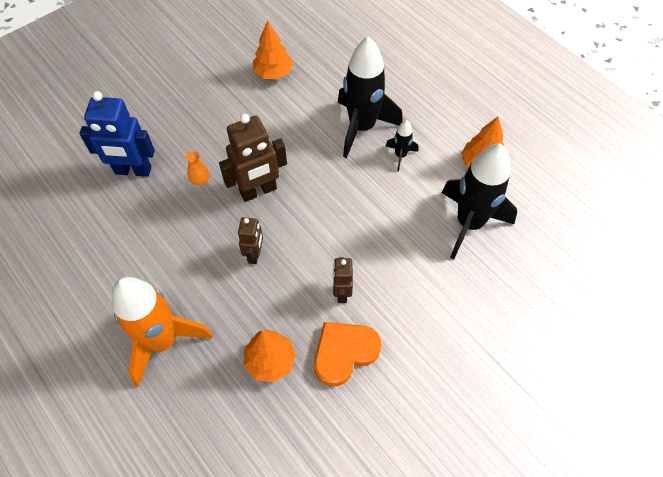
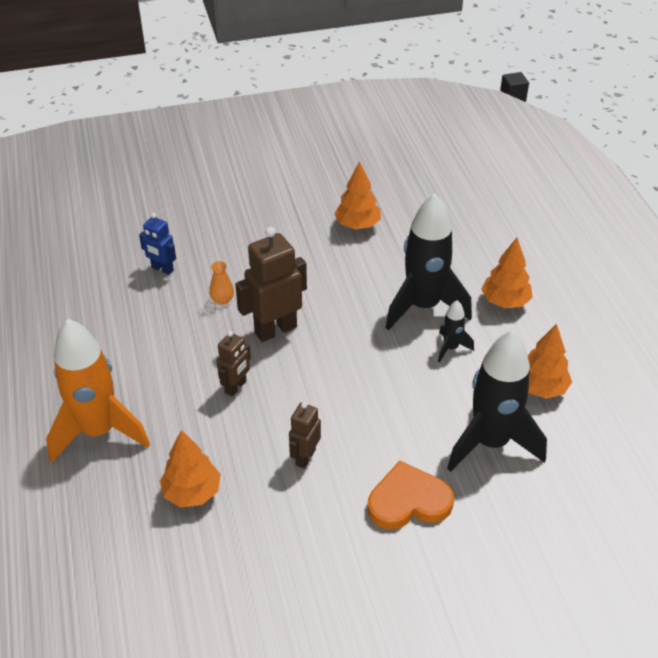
camera: 25 degrees right, 15 degrees down
(133, 171) = (162, 269): blue robot -> blue robot, size x0.57
(258, 191) = (275, 330): brown robot -> brown robot turned 150 degrees clockwise
(344, 353) = (273, 515): orange heart -> orange heart (408, 501)
(419, 101) = (505, 301): none -> orange tree

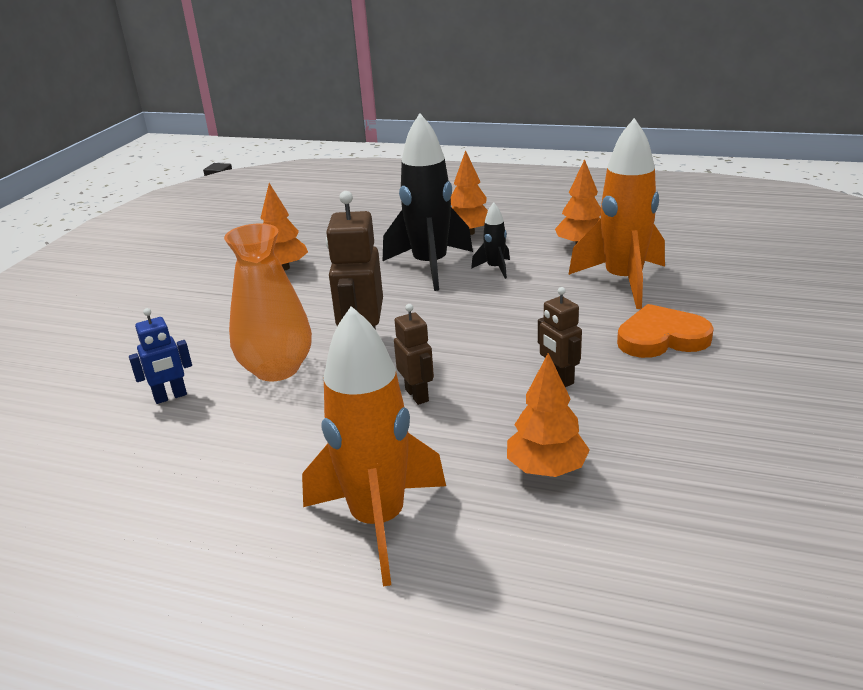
camera: 55 degrees left, 15 degrees down
(222, 300) = (277, 369): orange vase -> orange vase, size x2.46
(408, 501) = (661, 338): orange heart -> orange heart turned 60 degrees clockwise
(490, 442) = (623, 282): black rocket -> orange rocket

